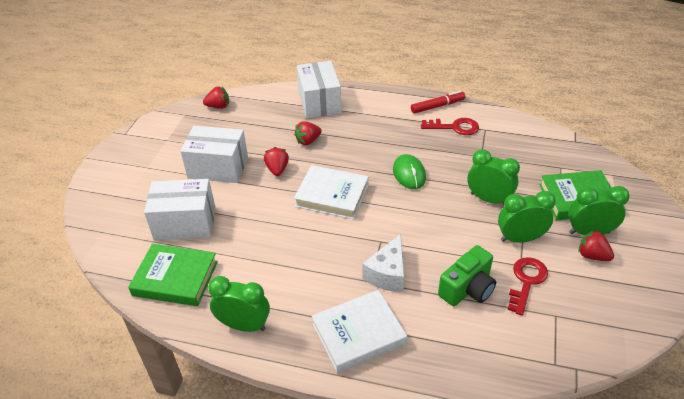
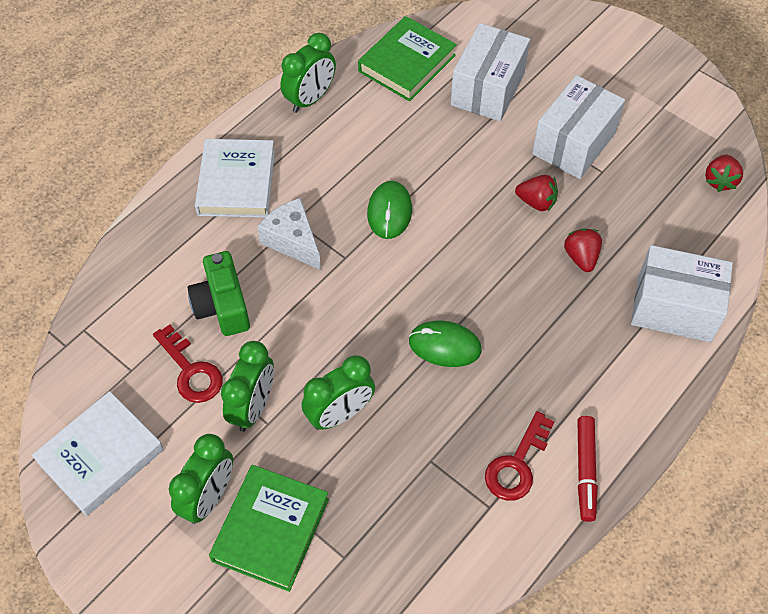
camera: 115 degrees right, 15 degrees up
(328, 233) = (389, 212): none -> green mouse
(332, 195) = (452, 240): white book -> white book (101, 456)
(592, 256) = (174, 471): red strawberry -> none

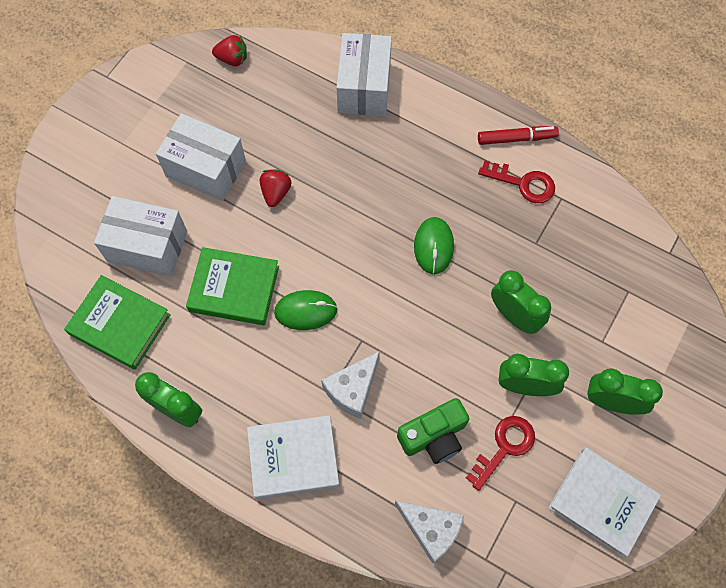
camera: 100 degrees left, 10 degrees up
(129, 286) = (431, 529): none -> white cheese
(271, 530) = (623, 348): green book -> green book (234, 289)
(581, 257) = (328, 154): red strawberry -> none

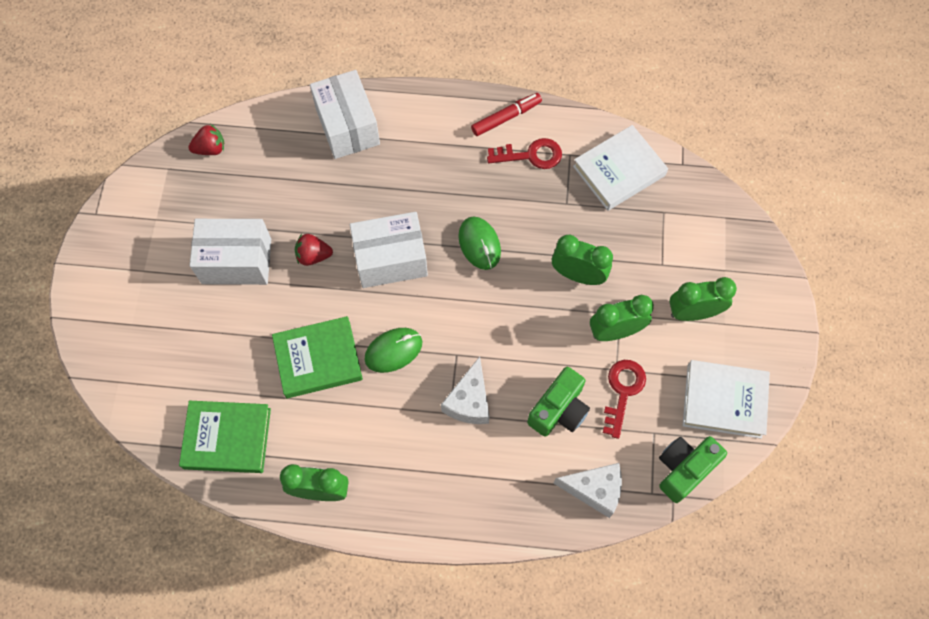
camera: 25 degrees left, 0 degrees up
(147, 246) = (217, 356): white box -> white box (390, 259)
(276, 192) = (313, 256): red strawberry -> red strawberry turned 75 degrees counterclockwise
(293, 458) = (446, 485): white book -> white book (619, 171)
(529, 551) = (684, 469): none -> green camera

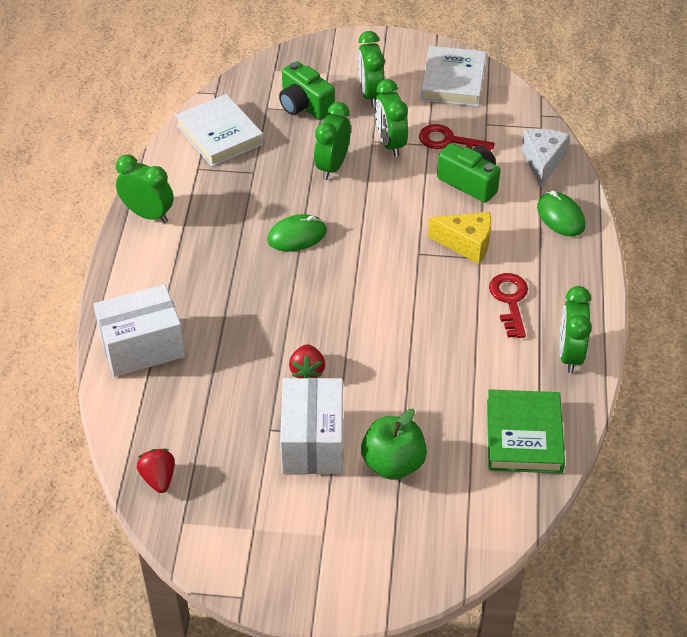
camera: 90 degrees left, 20 degrees down
(208, 325) = (393, 463): none -> green apple
(318, 359) = (429, 362): green book -> none
(390, 259) = (313, 305): white box -> none
(393, 351) = (417, 301): green mouse -> green mouse (560, 217)
(469, 401) = (466, 244): white cheese -> yellow cheese
(506, 117) = (148, 214): red marker -> green clock
(531, 155) = (196, 196): red key -> red key (510, 300)
(684, 469) = (517, 107): green camera -> green camera (304, 105)

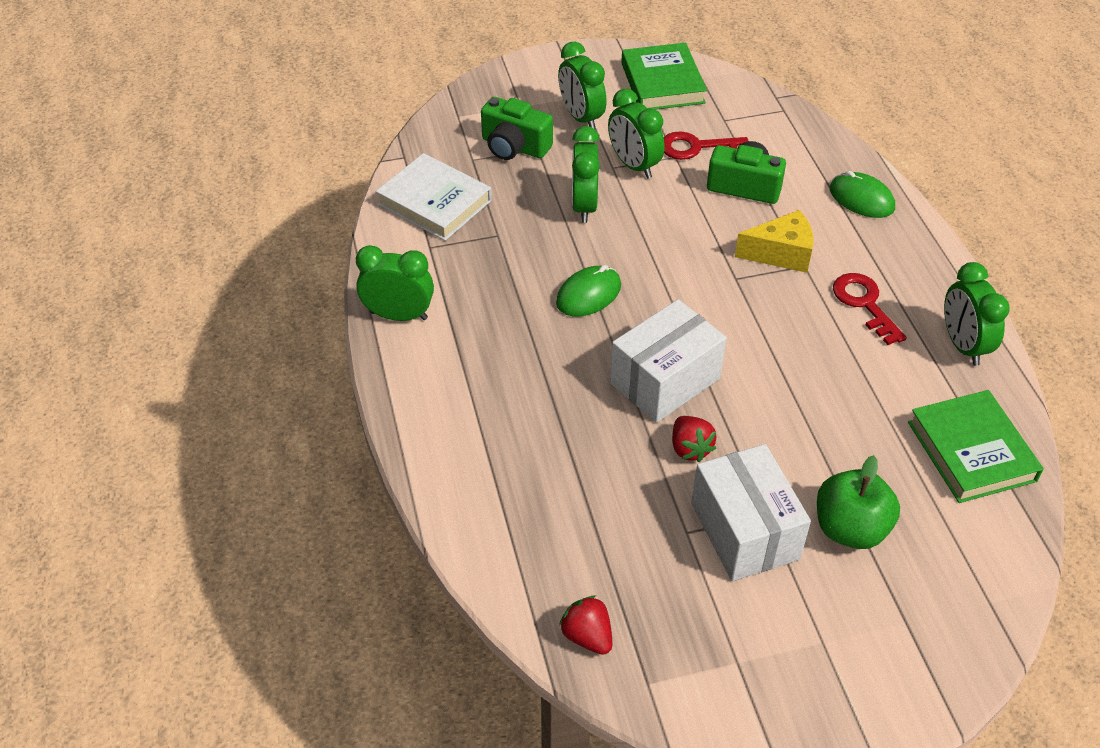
camera: 20 degrees left, 0 degrees up
(142, 346) = (478, 476): white box -> white box (665, 381)
(453, 81) = (662, 83): white book -> green book
(543, 162) = (808, 145): white cheese -> none

